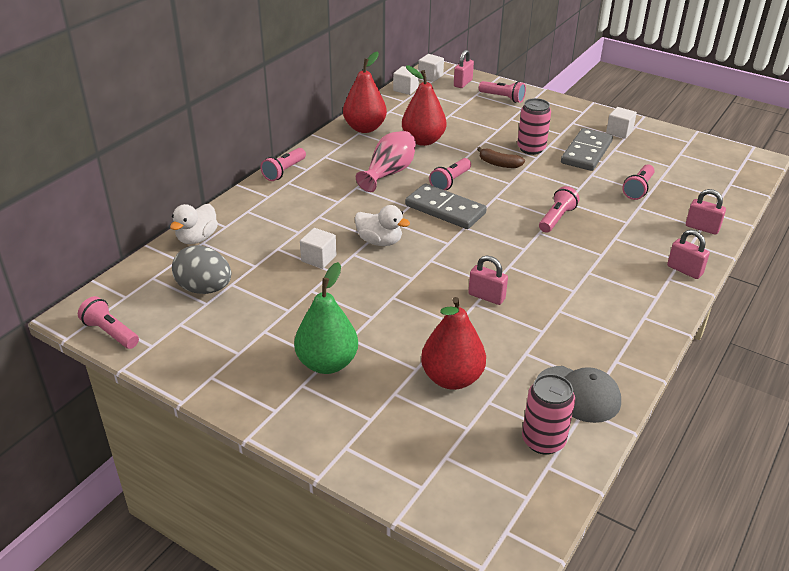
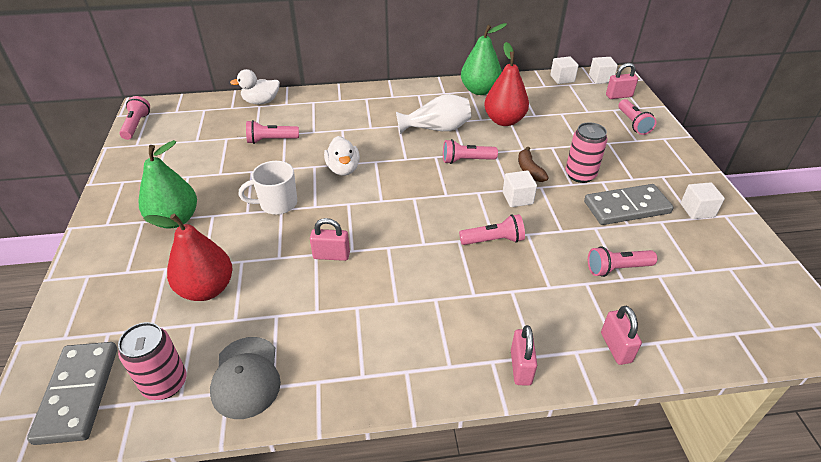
camera: 50 degrees right, 5 degrees up
(204, 289) = (211, 132): grey egg -> none
(284, 171) = (377, 90): pink flashlight -> pink flashlight (271, 140)
(318, 258) = (292, 155): white cube -> white cube (517, 198)
(365, 128) = (479, 90): red pear -> green pear
(382, 296) = (277, 204): none -> white mug
(389, 173) = (436, 129): pink vase -> white vase
(445, 209) = (425, 177): grey domino -> grey domino (78, 393)
(486, 296) = (331, 255): pink padlock -> pink padlock turned 75 degrees counterclockwise

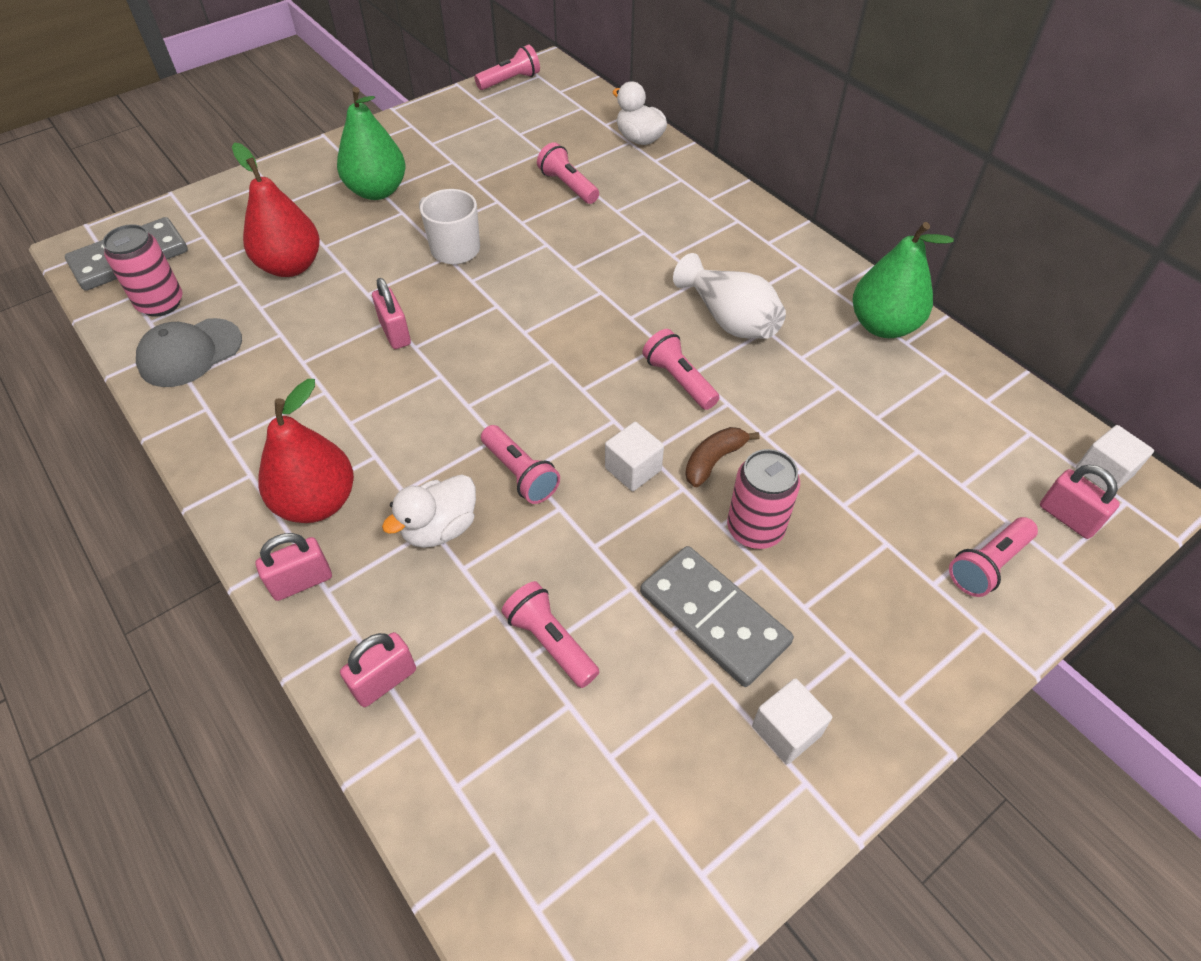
camera: 60 degrees right, 10 degrees up
(343, 169) = (560, 271): white duck -> white duck (440, 528)
(504, 121) = (823, 385): red pear -> red pear (317, 502)
(562, 79) = (1038, 416): white cube -> none

